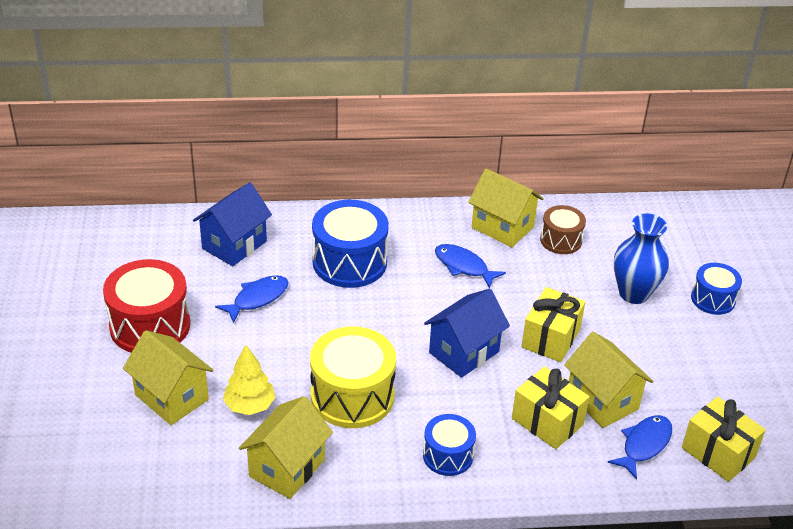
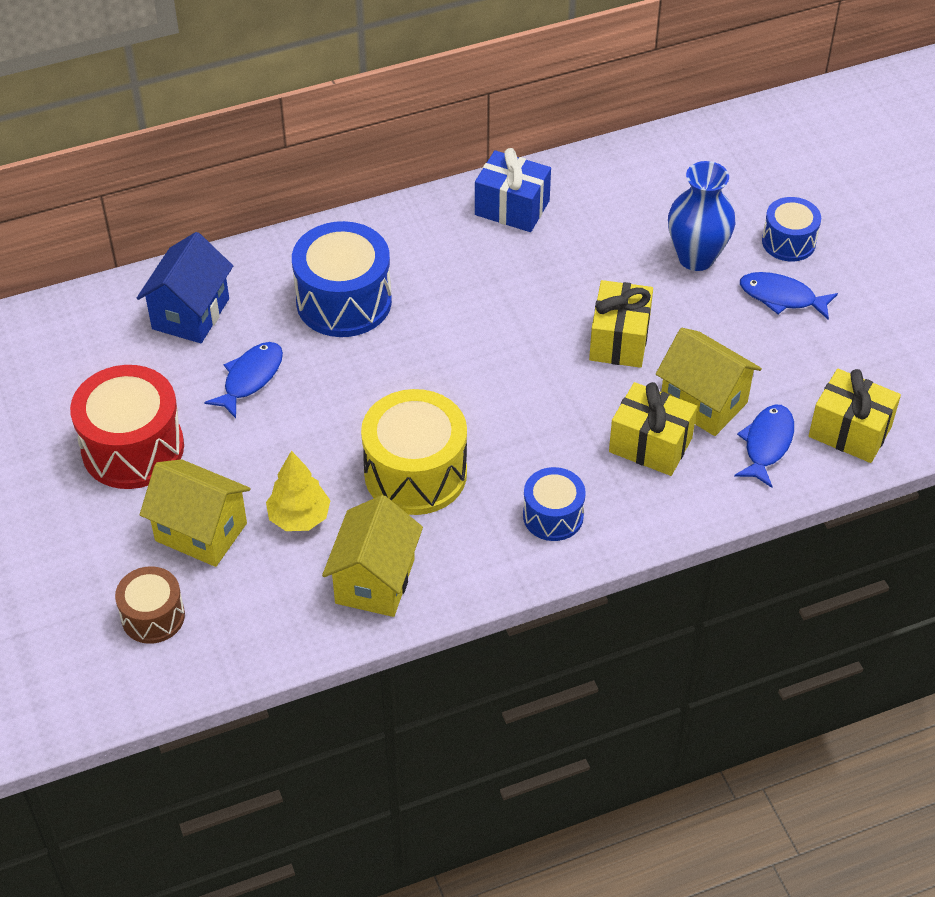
camera: 15 degrees left, 10 degrees up
(463, 266) = (484, 272): blue fish -> blue fish (781, 297)
(464, 352) = (525, 384): blue house -> none
(502, 227) = (512, 208): yellow house -> blue gift
(561, 240) = (588, 208): brown drum -> brown drum (153, 616)

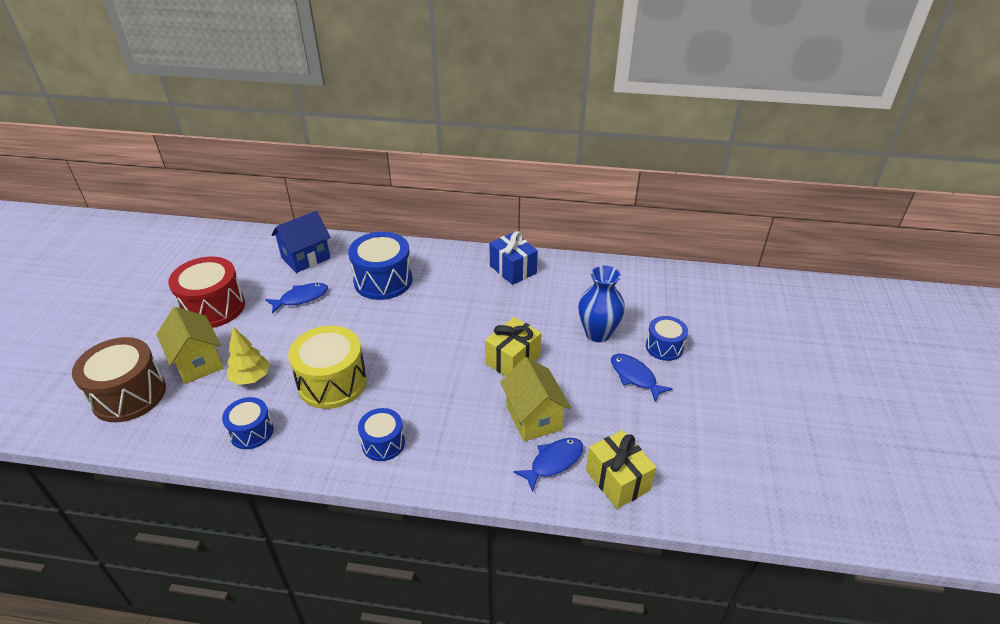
camera: 30 degrees right, 10 degrees down
(153, 616) = (129, 395): brown drum -> brown drum, size x1.73
(375, 581) = (251, 432): yellow house -> blue drum
(650, 445) = (479, 428): yellow gift -> none

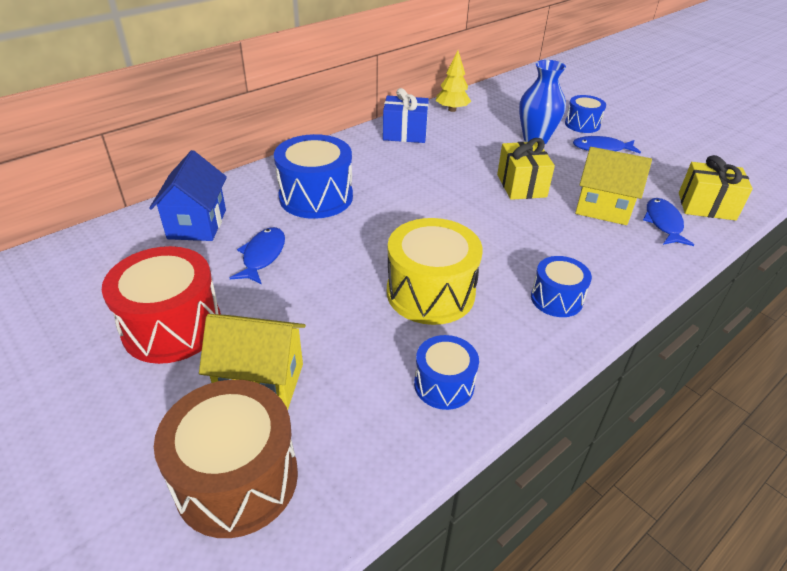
camera: 50 degrees left, 0 degrees up
(251, 378) = (349, 348): yellow tree -> yellow tree (452, 110)

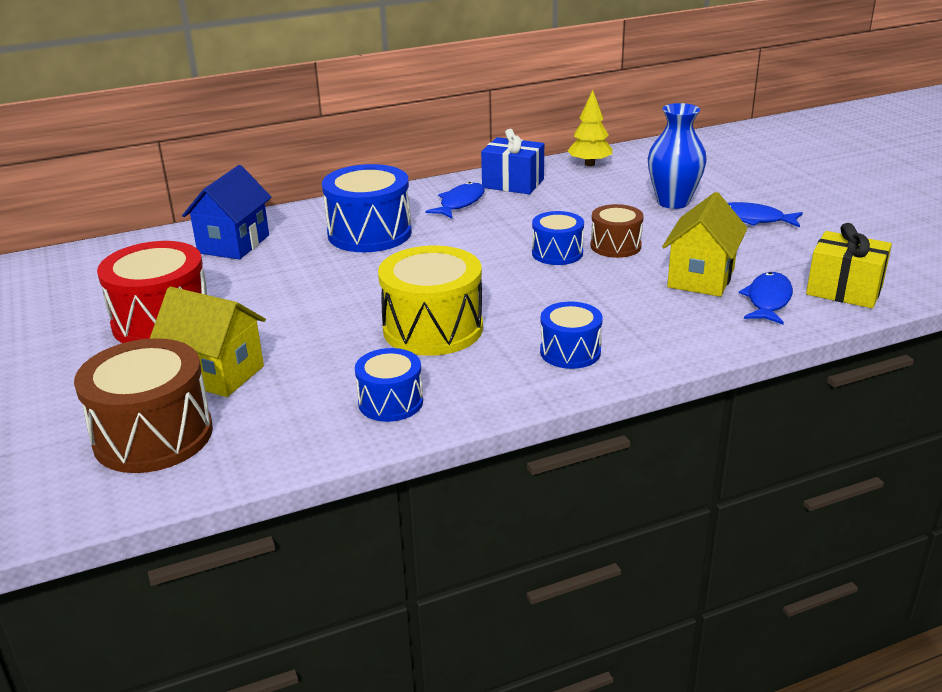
camera: 20 degrees right, 10 degrees down
(262, 256) = (281, 277): blue fish -> blue fish (460, 203)
(521, 185) = (615, 246): yellow gift -> brown drum
(582, 124) = (749, 192): blue drum -> blue drum (557, 253)
(603, 208) = (701, 278): yellow house -> yellow house turned 75 degrees clockwise

